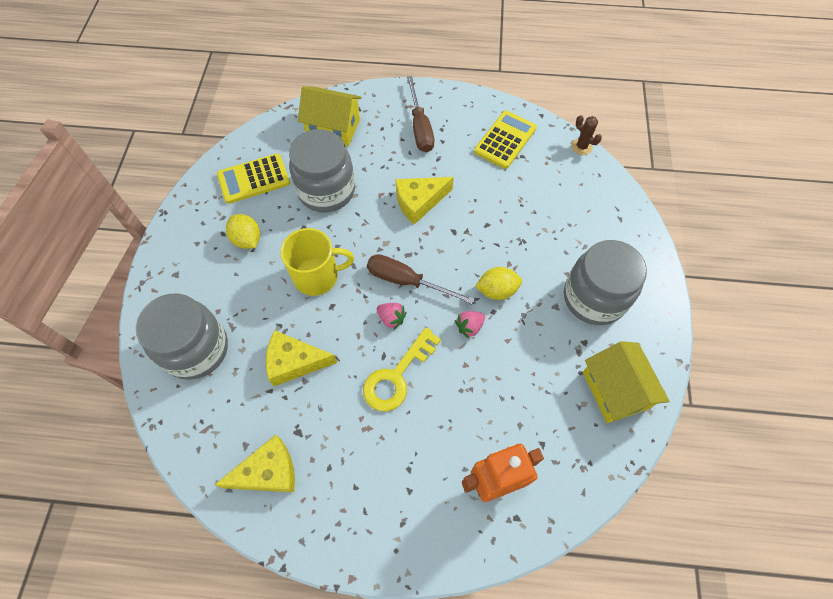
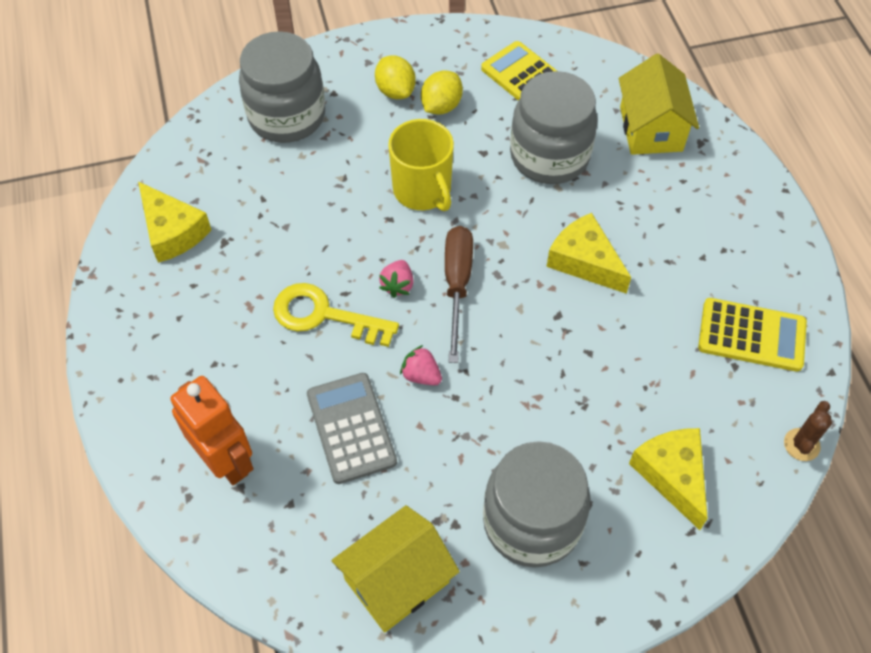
camera: 70 degrees right, 5 degrees down
(294, 362) = (304, 209): yellow cheese -> yellow cheese (672, 475)
(420, 127) = (710, 223): brown screwdriver -> none
(495, 385) = (351, 428): none -> grey calculator
(497, 290) = (489, 393): yellow lemon -> yellow lemon (395, 91)

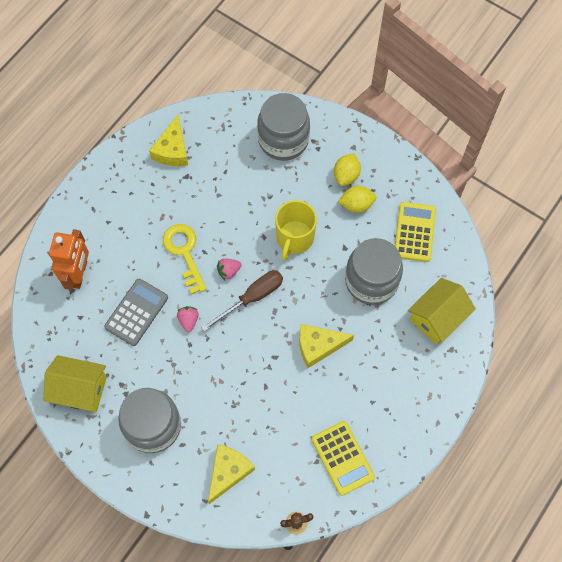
camera: 50 degrees right, 10 degrees up
(584, 261) = (318, 346): yellow cheese -> yellow cheese turned 105 degrees counterclockwise

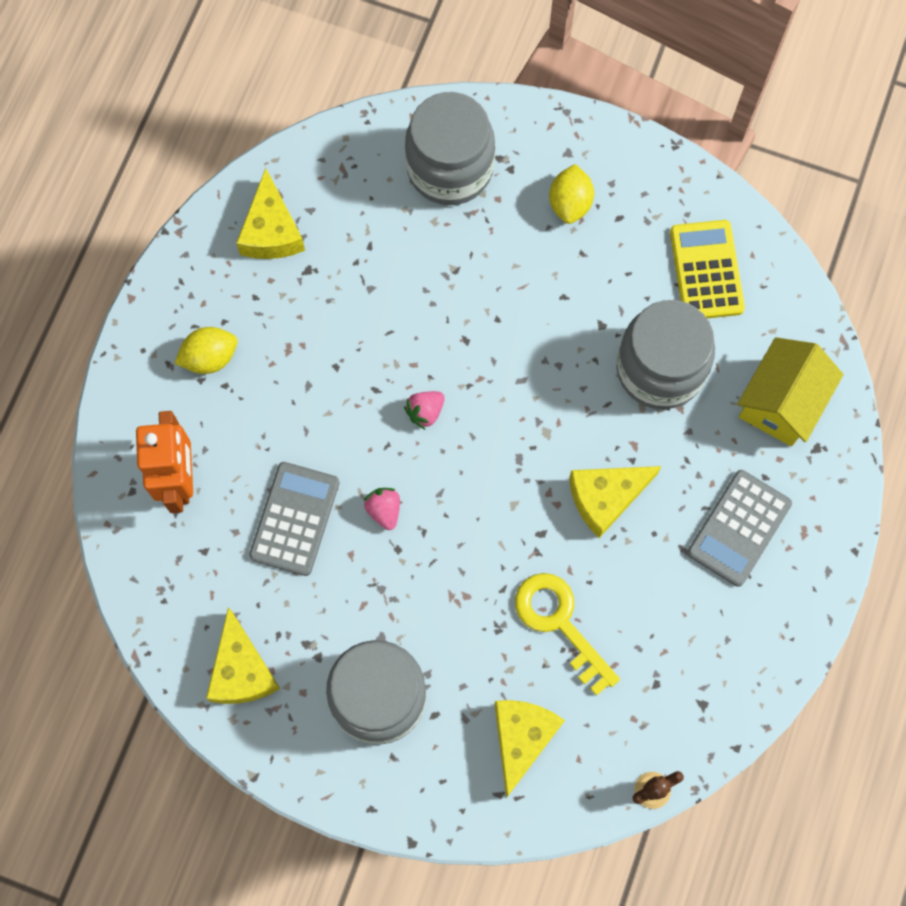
camera: 15 degrees left, 5 degrees up
(80, 389) = (241, 670): yellow house -> yellow cheese
(184, 252) = (343, 399): yellow key -> yellow key (559, 623)
(252, 298) = (476, 446): brown screwdriver -> none
(294, 238) = (516, 330): yellow mug -> none
(342, 458) = (695, 667): yellow calculator -> none
(356, 204) = (600, 248): yellow lemon -> yellow lemon (210, 357)
(391, 384) = (739, 528): none -> grey calculator

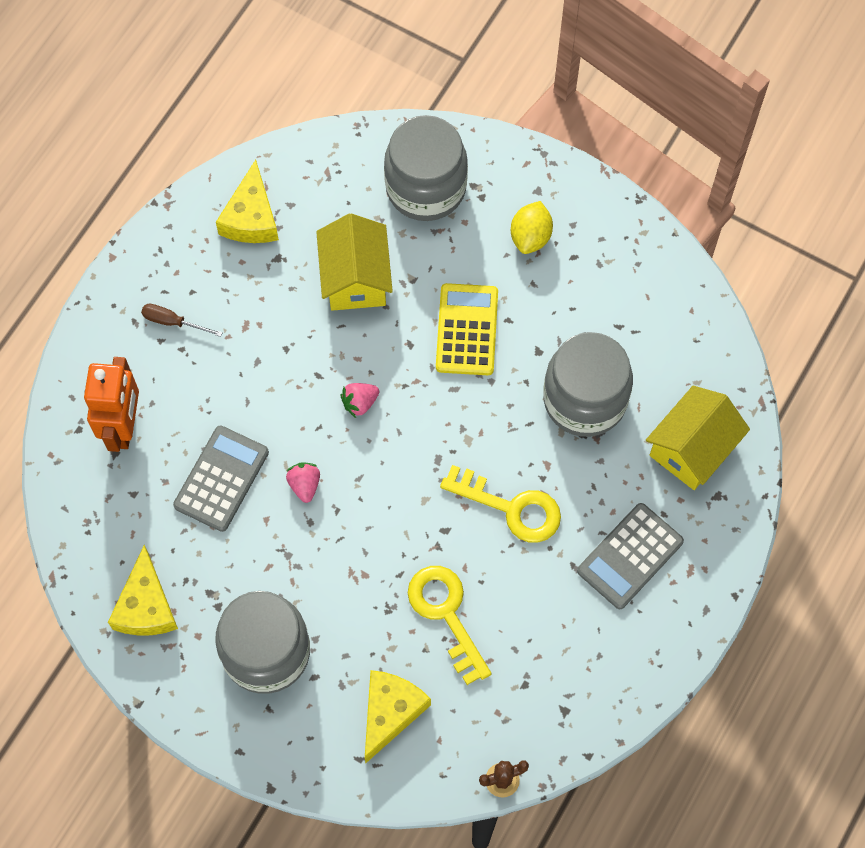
camera: 10 degrees right, 5 degrees down
(210, 357) = (173, 322): yellow lemon -> brown screwdriver
(394, 278) = (355, 278): none -> yellow house
(606, 497) = (511, 508): yellow cheese -> yellow key
(706, 270) = (645, 317): yellow calculator -> yellow calculator (467, 330)

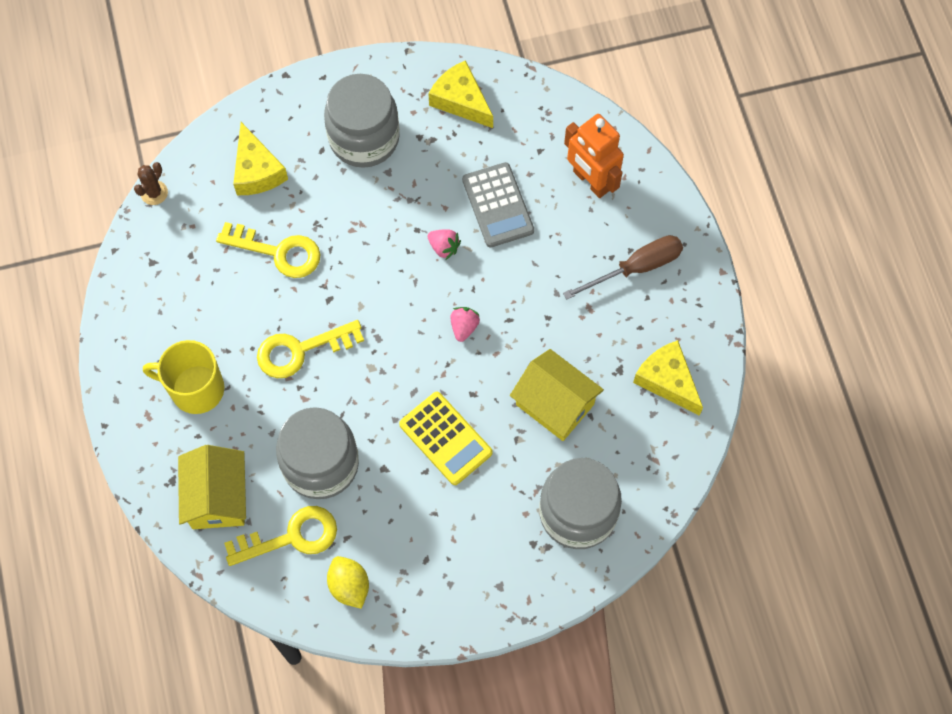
camera: 135 degrees right, 0 degrees up
(173, 322) = (636, 268): brown screwdriver -> brown screwdriver, size x1.73
(530, 236) = (470, 546): yellow lemon -> yellow lemon (349, 586)
(630, 556) = (195, 389): grey calculator -> yellow mug
(661, 365) = (291, 537): none -> yellow key

